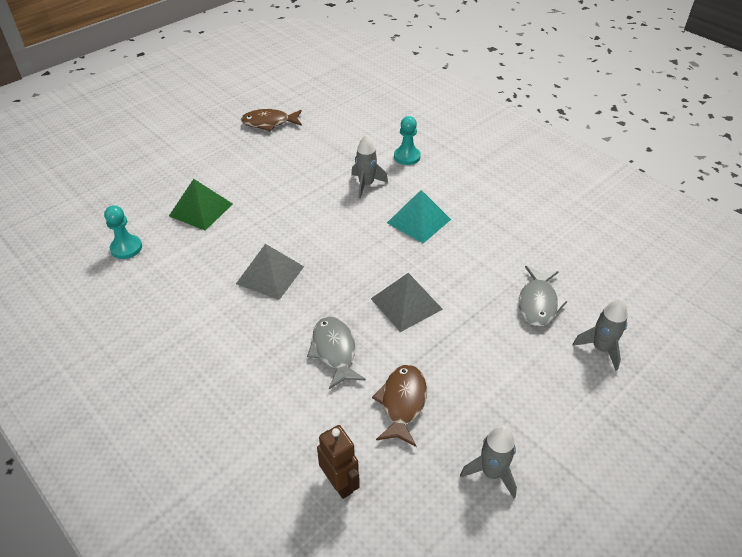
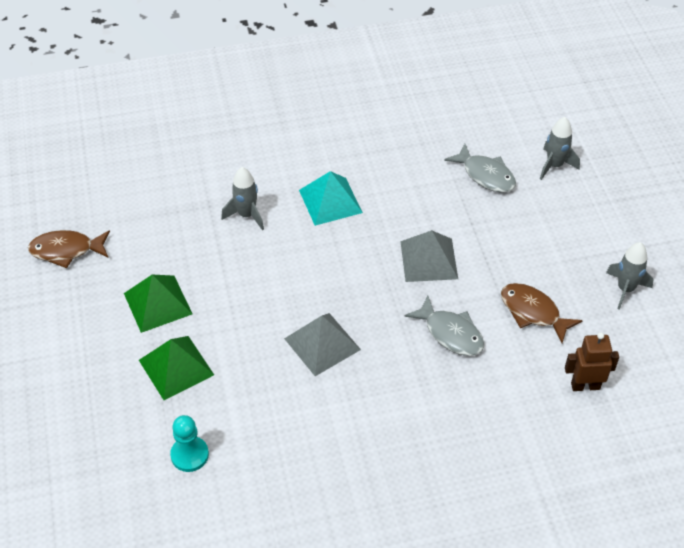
camera: 60 degrees left, 5 degrees up
(252, 178) = (157, 303): none -> green pyramid
(269, 123) = (66, 250): brown fish -> brown fish turned 60 degrees clockwise
(334, 351) = (450, 333): grey fish -> grey fish turned 150 degrees counterclockwise
(407, 157) = (228, 164): turquoise pawn -> none

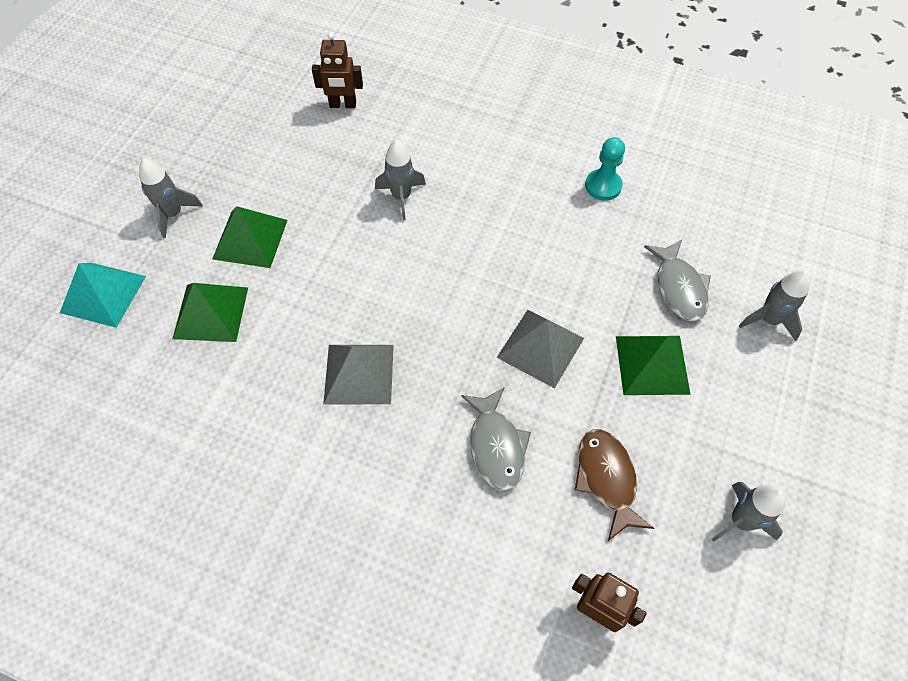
camera: 35 degrees right, 10 degrees up
(66, 250) = (221, 144): brown fish -> none
(77, 319) = (173, 214): none -> grey rocket
(139, 173) = (343, 105): none -> brown robot
(189, 455) = (145, 410): turquoise pawn -> turquoise pawn (603, 186)
(330, 201) = (492, 226): turquoise pyramid -> turquoise pyramid (103, 294)
(506, 231) = (652, 364): none -> green pyramid

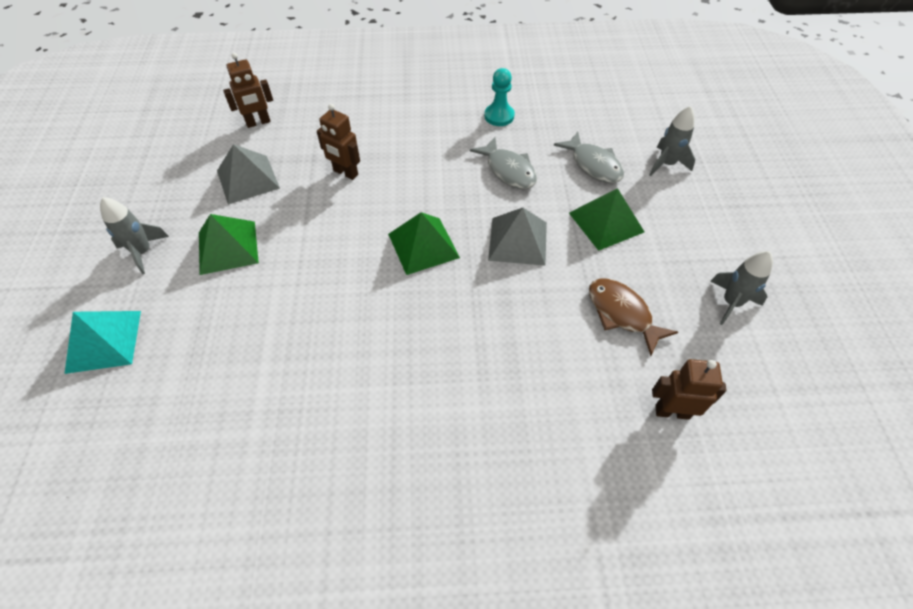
camera: 25 degrees left, 5 degrees down
(210, 312) = (220, 317): green pyramid -> green pyramid (423, 245)
(359, 373) = (382, 315): grey pyramid -> grey pyramid (247, 179)
(401, 197) = (345, 173): grey rocket -> brown robot
(496, 445) = (525, 324): grey fish -> grey fish (508, 170)

